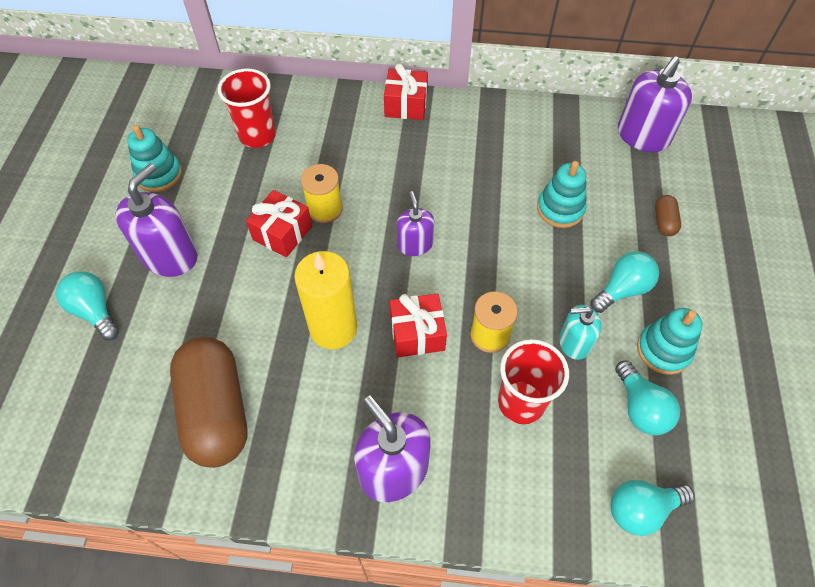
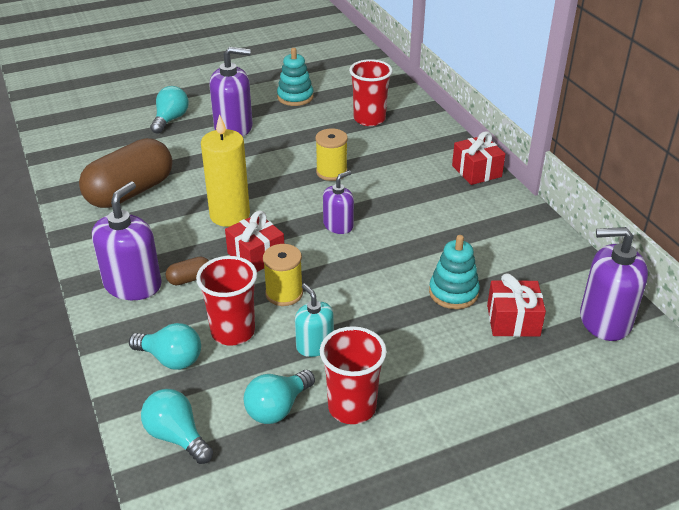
camera: 60 degrees right, 20 degrees down
(282, 233) = (292, 163): red gift -> red gift (513, 320)
(622, 289) = (398, 359): turquoise light bulb -> turquoise light bulb (171, 359)
(663, 350) = (352, 407): turquoise stacking toy -> red cup
(664, 222) = (507, 366): brown capsule -> brown capsule (189, 279)

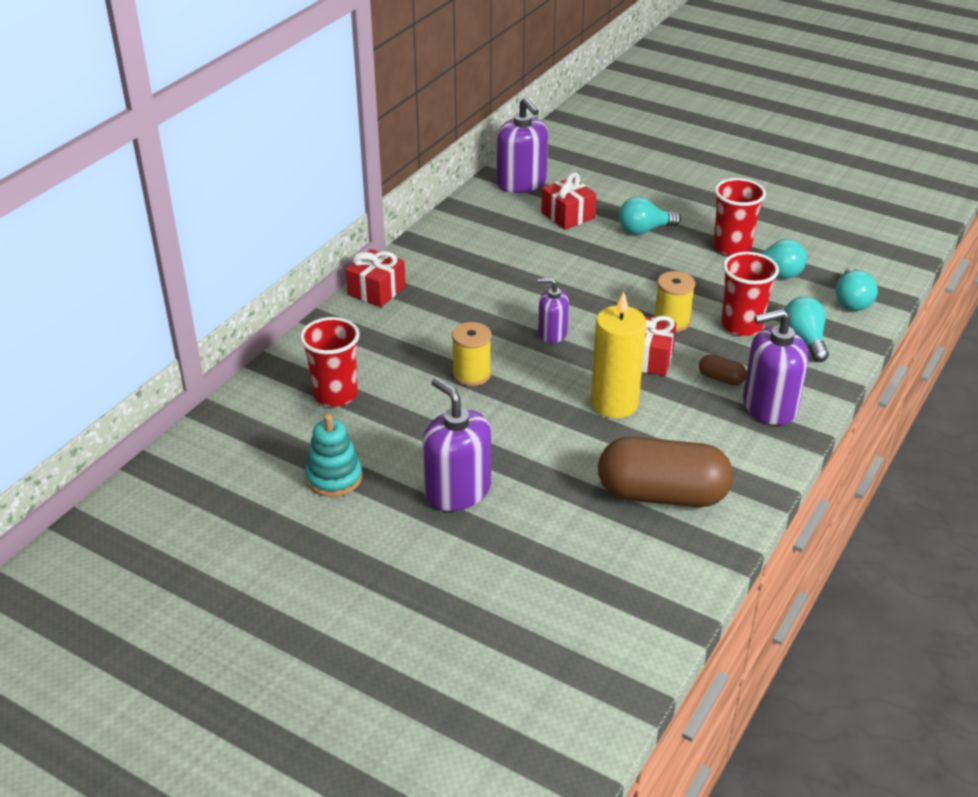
camera: 125 degrees left, 0 degrees up
(170, 119) = (494, 559): turquoise light bulb -> turquoise light bulb (644, 230)
(314, 345) = (702, 284): turquoise soap dispenser -> none
(453, 292) = (568, 247): turquoise stacking toy -> none

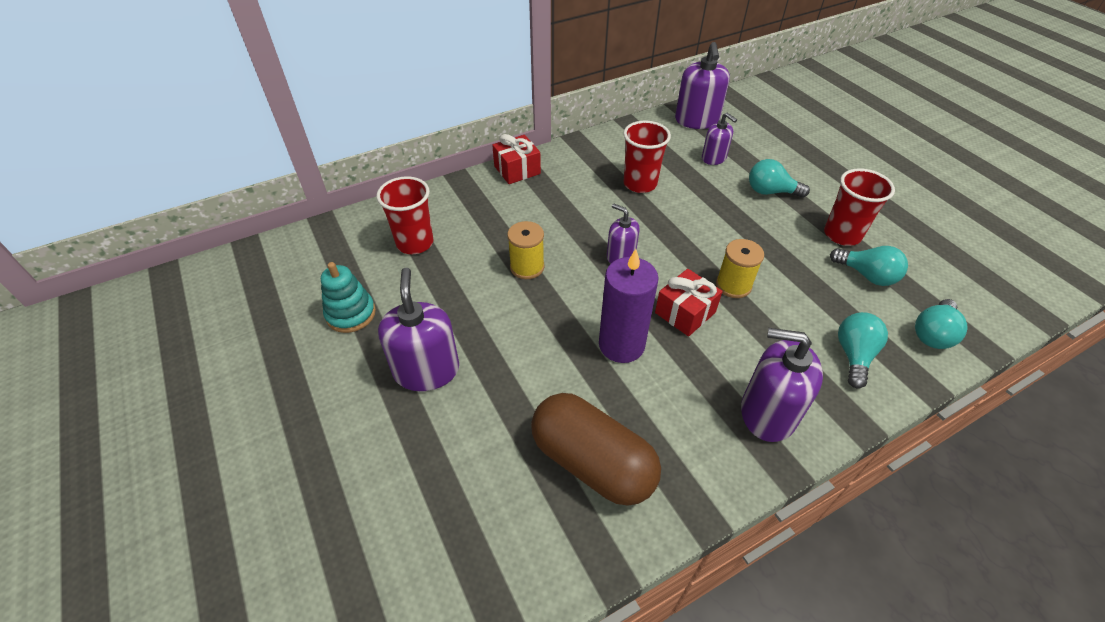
camera: 30 degrees right, 10 degrees up
(567, 215) = (714, 158): red gift -> purple soap dispenser
(614, 403) = (621, 345): yellow candle -> purple candle
(721, 378) = (739, 362): brown capsule -> none
(741, 326) = (798, 315): red cup -> red cup (640, 184)

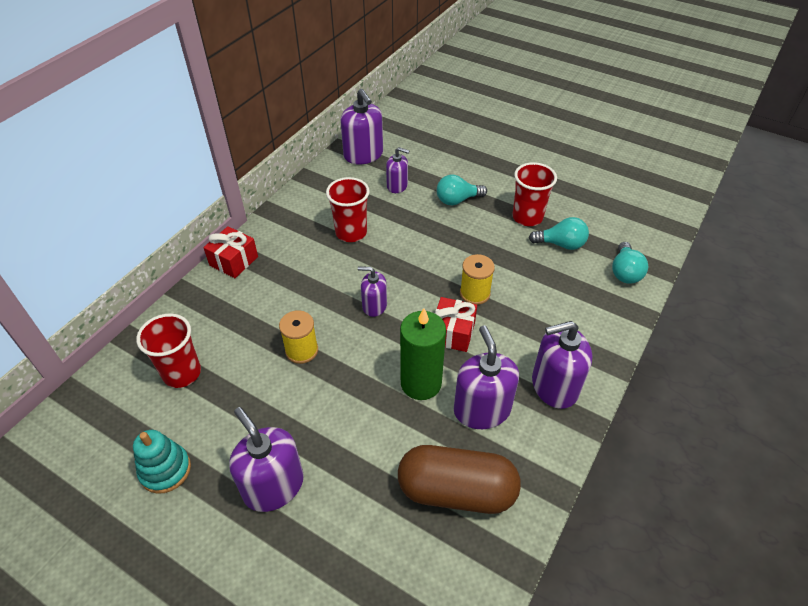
camera: 30 degrees left, 0 degrees up
(621, 345) = (421, 383): purple candle -> green candle
(669, 398) = (482, 409): none -> purple soap dispenser
(854, 355) = (585, 312): turquoise light bulb -> none

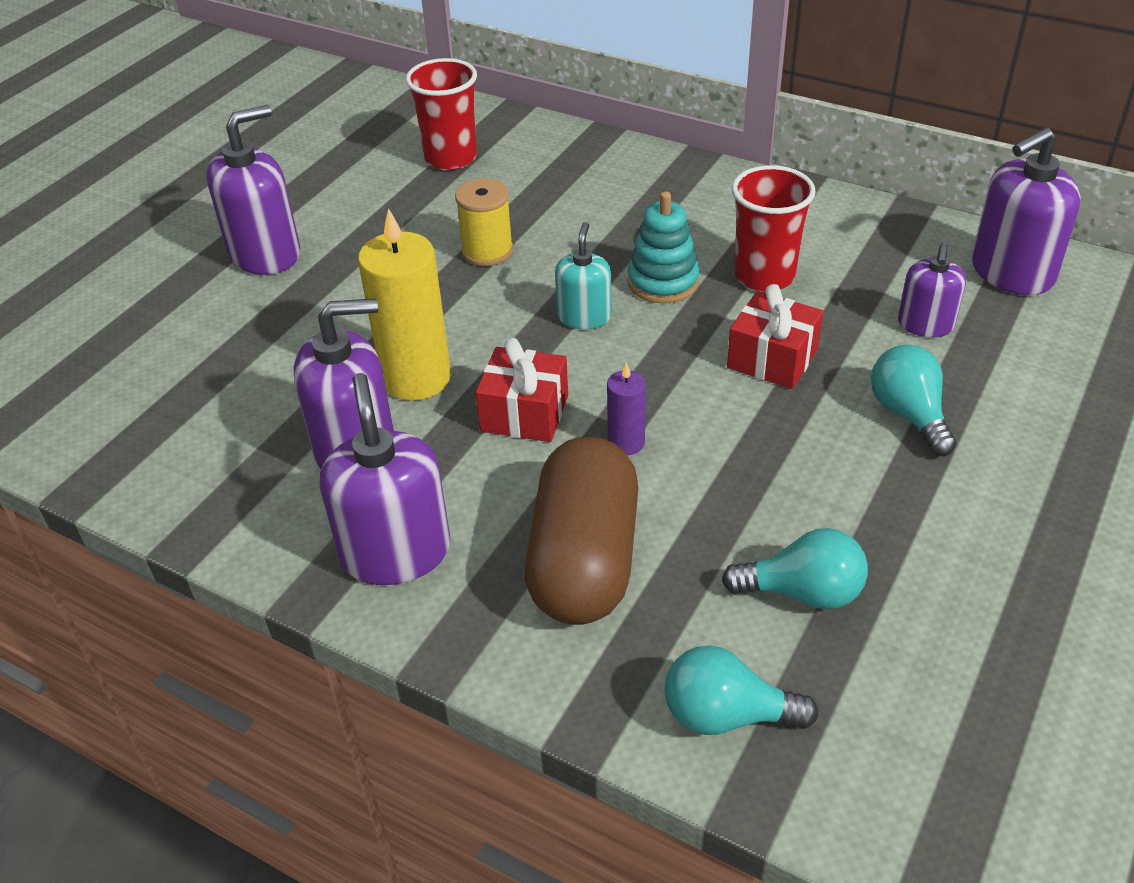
camera: 90 degrees right, 5 degrees down
(165, 470) = (306, 172): turquoise stacking toy -> turquoise stacking toy (663, 282)
(234, 261) = (669, 166): red gift -> red gift (772, 359)
(374, 306) = (584, 317): purple soap dispenser -> turquoise soap dispenser
(421, 383) = (416, 378): green candle -> yellow candle
(456, 490) = (216, 422): brown capsule -> brown capsule (584, 559)
(475, 293) = (626, 443): yellow spool -> purple candle
(527, 217) = (885, 534): red cup -> none
(561, 244) = (803, 592): turquoise light bulb -> turquoise light bulb turned 90 degrees counterclockwise

